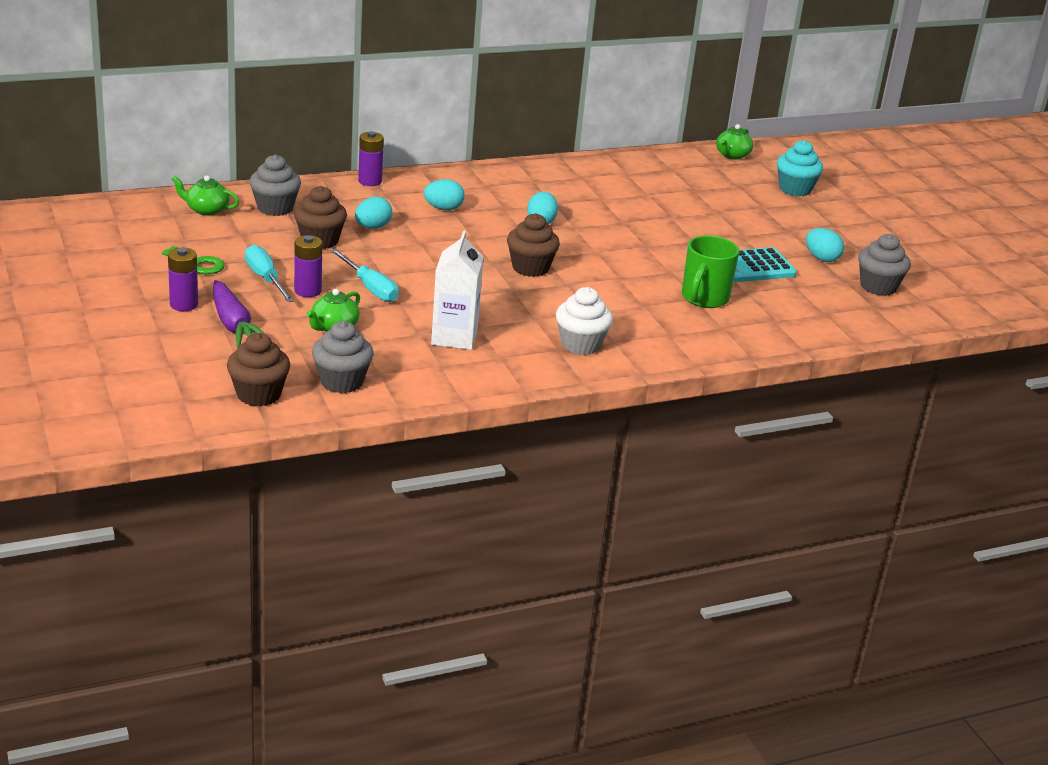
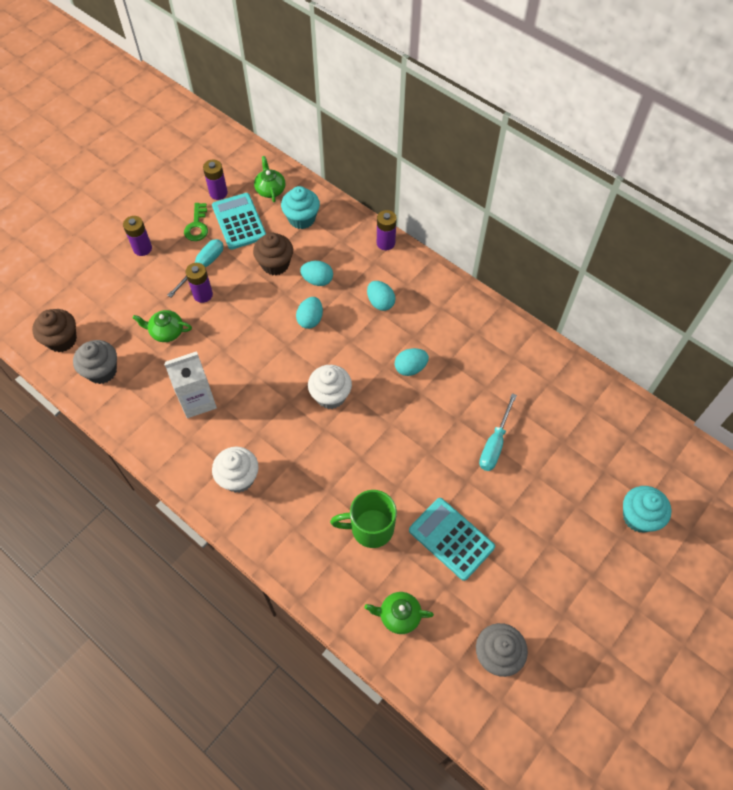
camera: 65 degrees right, 30 degrees up
(165, 237) = (218, 193): none -> purple battery
(228, 240) = (239, 221): none -> turquoise calculator
(234, 325) = (135, 284): purple carrot -> none
(275, 208) = (301, 219): grey cupcake -> turquoise cupcake
(370, 288) = (231, 323): turquoise screwdriver -> turquoise screwdriver (494, 444)
(530, 268) = (330, 396): brown cupcake -> white cupcake
(732, 155) = (663, 441): green teapot -> green teapot (399, 615)
(821, 258) = (515, 589): turquoise egg -> turquoise egg (310, 319)

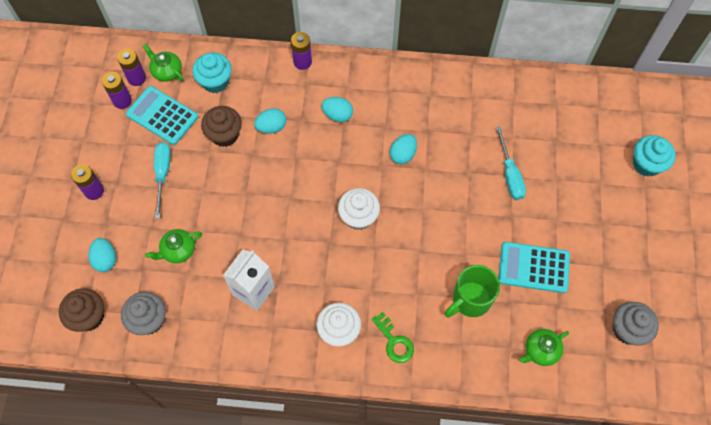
camera: 35 degrees left, 5 degrees up
(197, 226) = (127, 141): green key -> green key (394, 342)
(203, 295) = (183, 199): purple battery -> purple battery (137, 78)
(310, 319) = (292, 164): turquoise egg -> turquoise egg (106, 259)

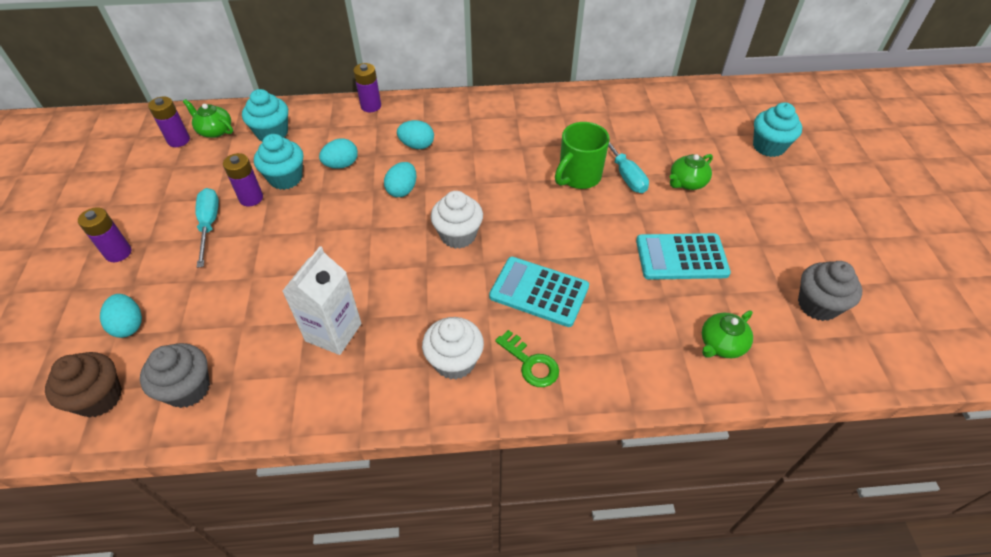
camera: 10 degrees left, 15 degrees down
(122, 101) = (160, 162): purple battery -> purple battery (251, 198)
(162, 116) = (209, 170): turquoise calculator -> turquoise calculator (539, 292)
(178, 250) = (229, 301): green teapot -> green teapot (687, 182)
(224, 135) = (286, 178): brown cupcake -> turquoise cupcake
(402, 154) = (498, 171): turquoise egg -> turquoise egg (402, 190)
(470, 300) = (615, 302): green mug -> green mug (578, 177)

